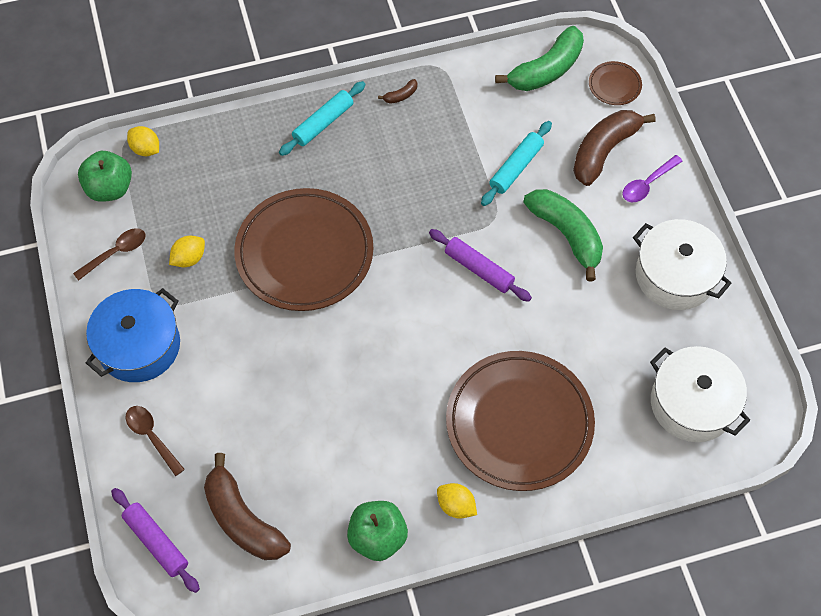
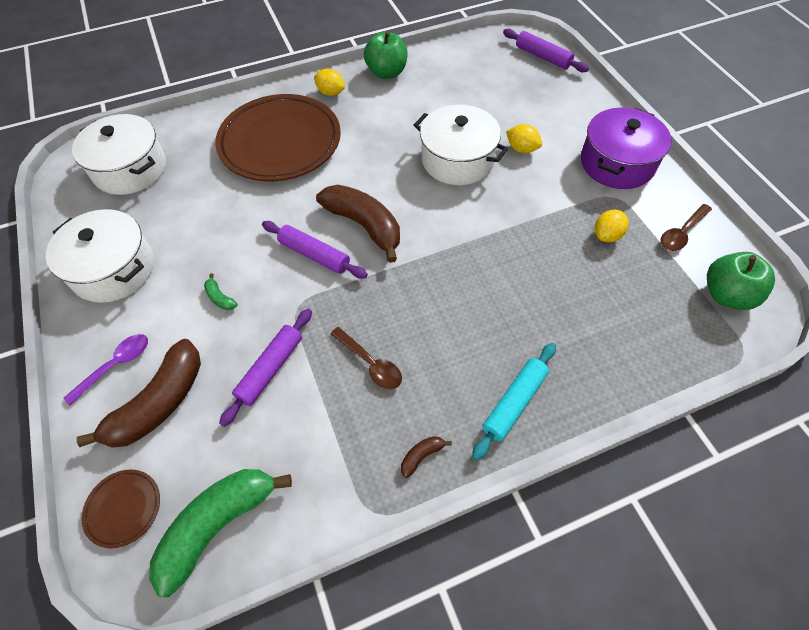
camera: 175 degrees right, 5 degrees down
(139, 345) = (617, 163): blue pot -> purple pot
(146, 149) = (713, 344): yellow lemon -> yellow lemon (522, 149)
(152, 437) = (575, 108): brown spoon -> brown spoon (370, 363)
(242, 519) = (486, 72): brown banana -> brown banana (364, 225)
(304, 253) = (493, 251): brown plate -> none
(314, 372) = (457, 160): none -> white pot
(516, 167) = (270, 369): turquoise rolling pin -> purple rolling pin
(566, 234) = (220, 298): green banana -> green banana, size x0.41

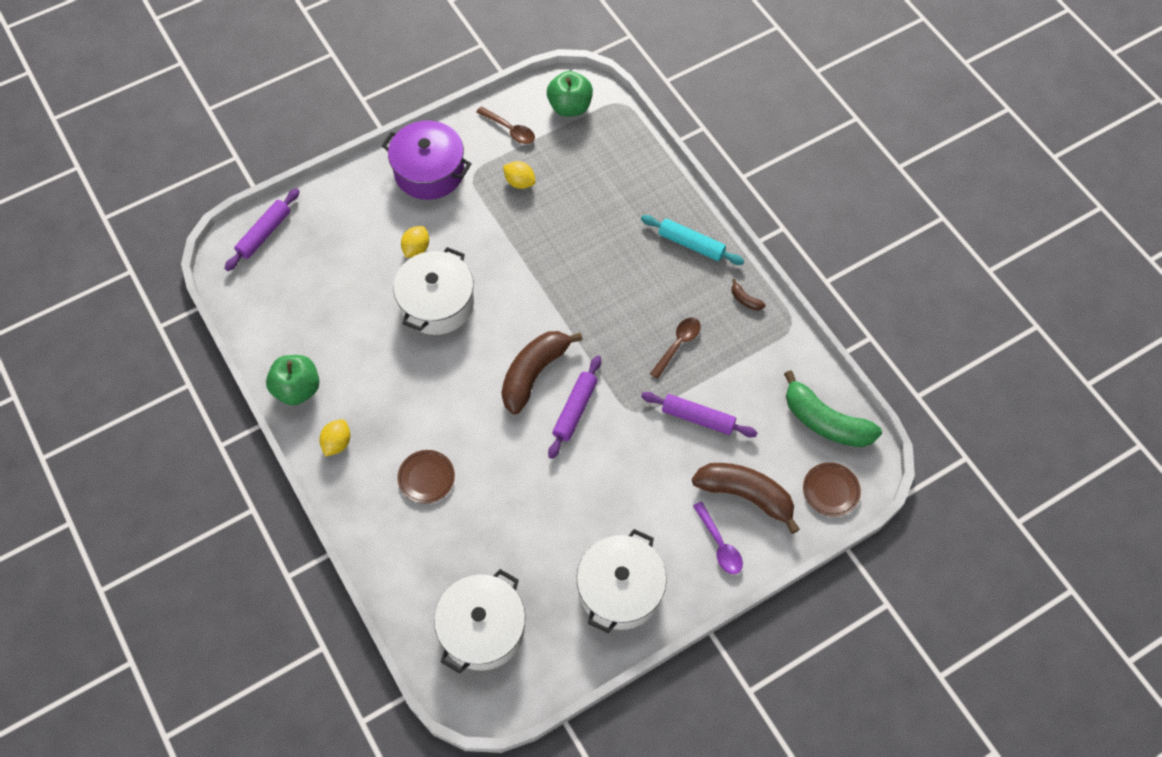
camera: 100 degrees left, 5 degrees up
(116, 365) = (719, 544): purple spoon -> purple spoon turned 150 degrees counterclockwise
(220, 298) = (636, 479): green banana -> none
(280, 143) = (426, 478): brown plate -> brown plate, size x0.41

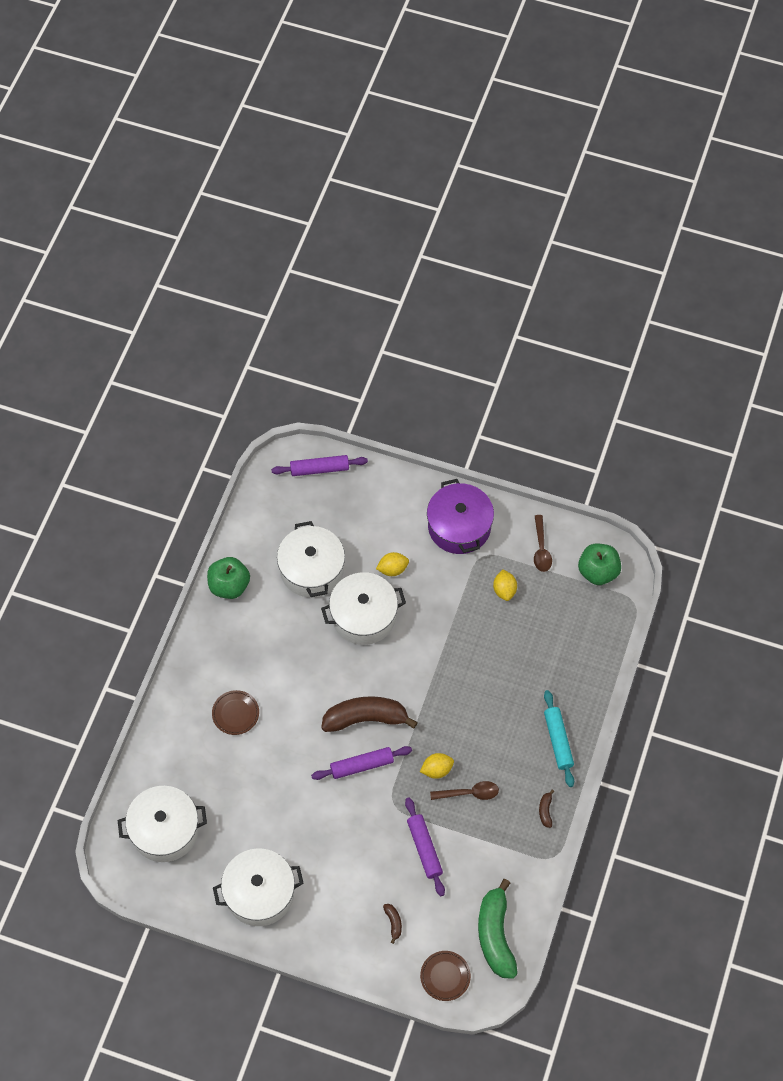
camera: 50 degrees right, 0 degrees up
(337, 443) = (213, 641): yellow lemon -> yellow lemon (437, 770)
(352, 311) = (312, 569): none -> white pot
(719, 544) = (343, 932): purple spoon -> none
(745, 495) = (393, 922): brown banana -> brown banana, size x0.41

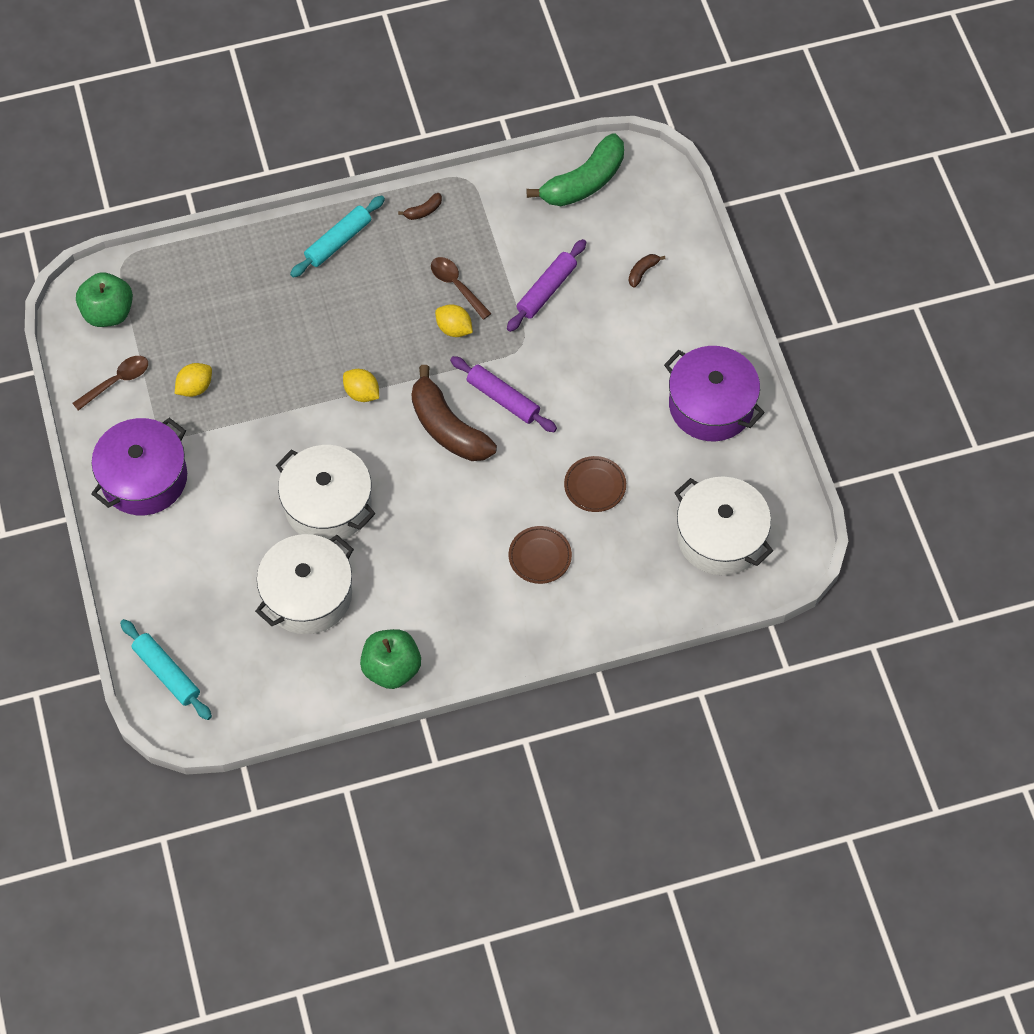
camera: 125 degrees left, 0 degrees up
(259, 893) = (711, 405): white pot -> purple pot
(319, 469) = (167, 673): purple rolling pin -> turquoise rolling pin
(392, 569) = (247, 512): yellow lemon -> yellow lemon (362, 393)
(445, 976) = (658, 199): brown plate -> brown plate (595, 486)

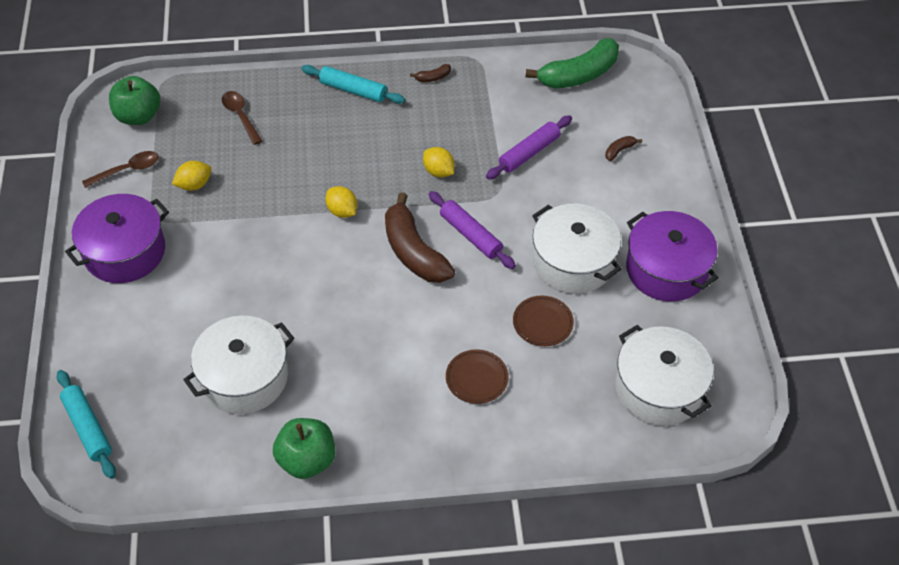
camera: 10 degrees right, 10 degrees down
(328, 505) = (285, 300): white pot -> white pot (573, 262)
(338, 241) = (353, 90): turquoise rolling pin -> turquoise rolling pin turned 60 degrees clockwise
(456, 286) = (449, 138): brown spoon -> brown spoon (240, 116)

